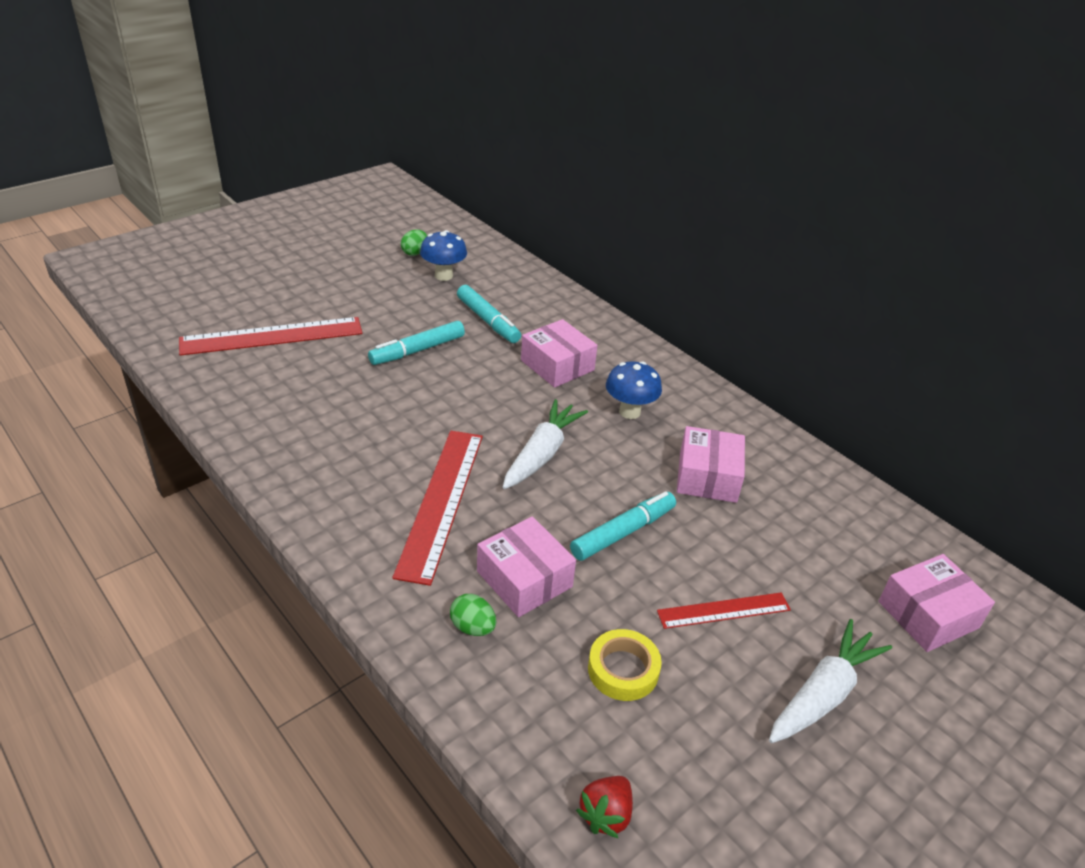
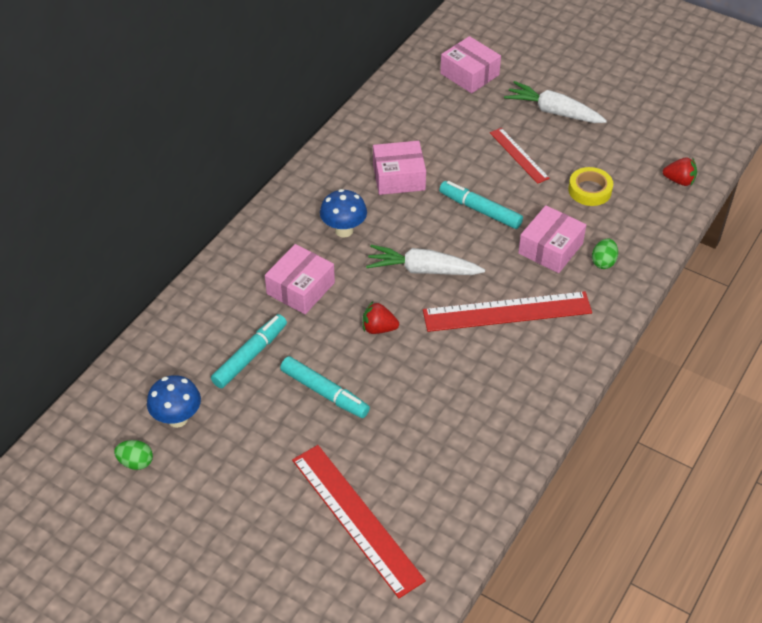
camera: 105 degrees left, 10 degrees up
(475, 401) = (378, 328): none -> red strawberry

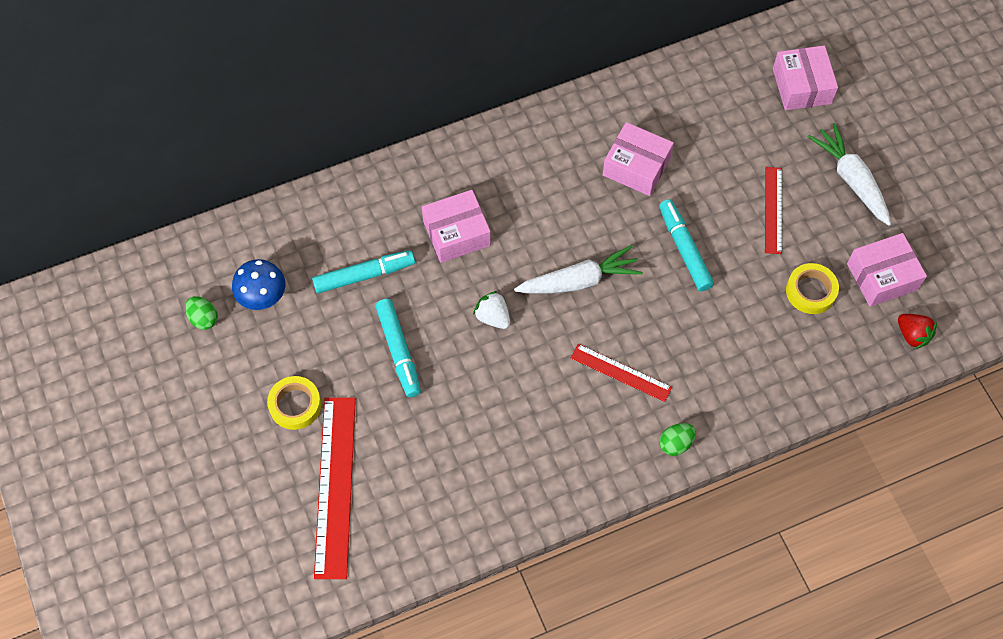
camera: 35 degrees right, 15 degrees up
(271, 480) = (295, 405): none -> yellow tape
(344, 230) = (540, 195): blue mushroom -> none
(378, 328) = (493, 317): red strawberry -> white strawberry
(422, 270) = (579, 281): white carrot -> white carrot turned 120 degrees clockwise
(507, 312) = (621, 372): red ruler -> red ruler, size x0.57
(550, 248) = (717, 331): pink box -> pink box (882, 276)
(603, 262) = (756, 377): green egg -> green egg (675, 444)

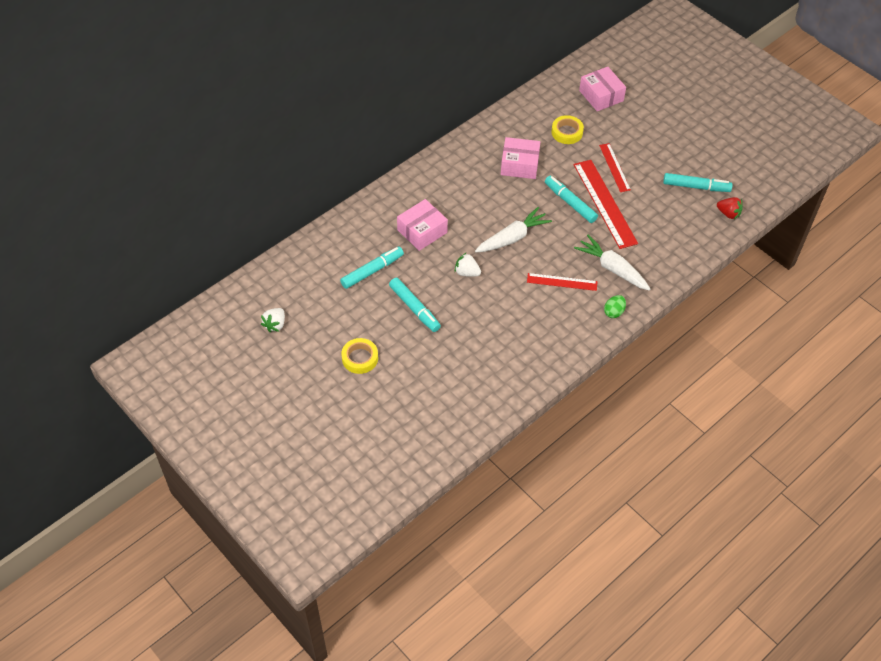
camera: 20 degrees left, 10 degrees down
(203, 318) = (275, 325): green egg -> white strawberry
(263, 298) = (310, 302): blue mushroom -> none
(335, 486) = (408, 397): red ruler -> red ruler (605, 203)
(810, 291) = (657, 206): yellow tape -> yellow tape (567, 132)
(851, 179) = (654, 139): white carrot -> white carrot (612, 268)
(882, 276) = (696, 187): pink box -> turquoise marker

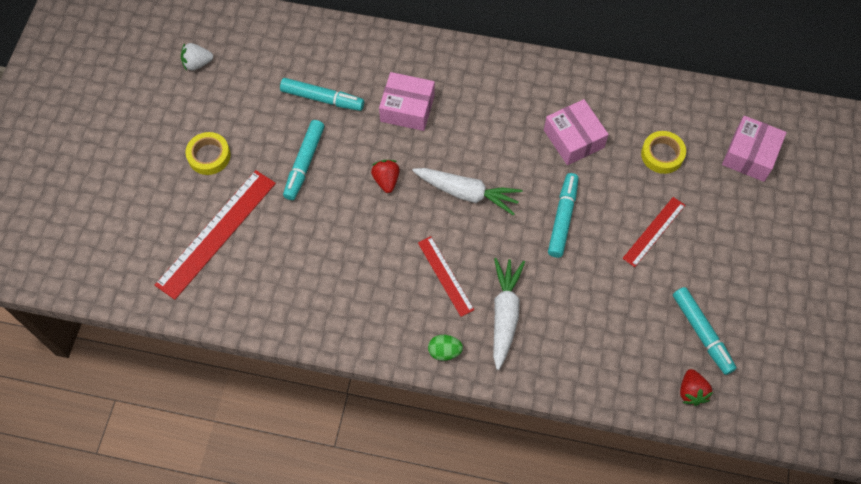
camera: 55 degrees right, 10 degrees up
(467, 272) = (386, 180): white strawberry -> red strawberry
(605, 203) = (592, 252): red ruler -> red ruler (216, 233)

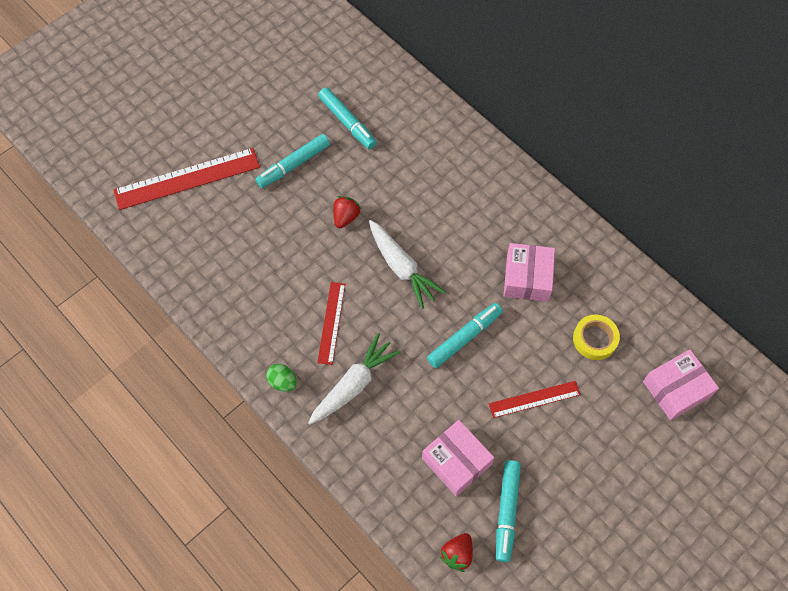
camera: 35 degrees right, 0 degrees up
(197, 63) = (275, 40): white strawberry -> none
(209, 156) = (228, 116): yellow tape -> none
(407, 108) = (408, 170): pink box -> pink box (456, 461)

